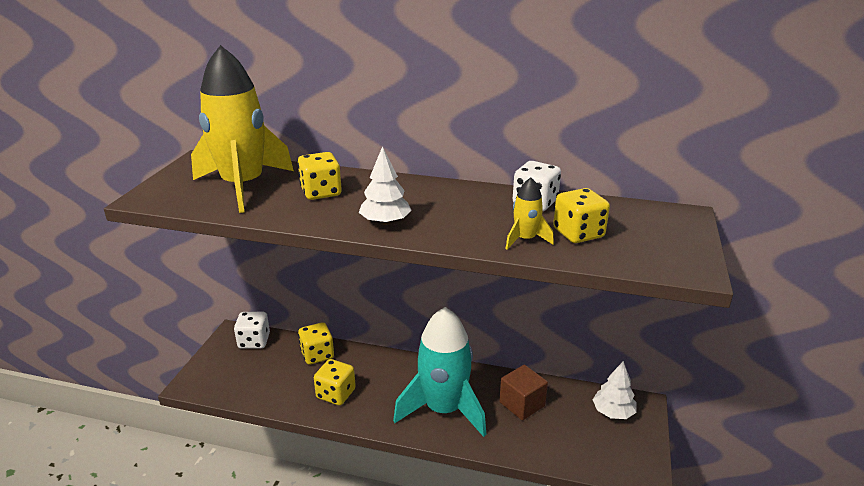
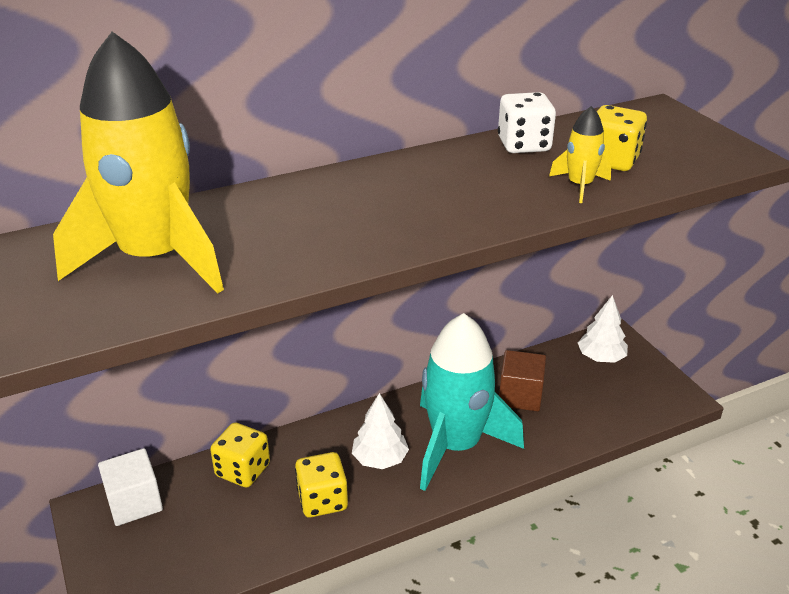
camera: 40 degrees left, 5 degrees up
(254, 341) = (134, 502): white dice -> white cube
(321, 192) = (278, 224): yellow dice -> none
(385, 222) = (417, 226): white tree -> white tree (380, 459)

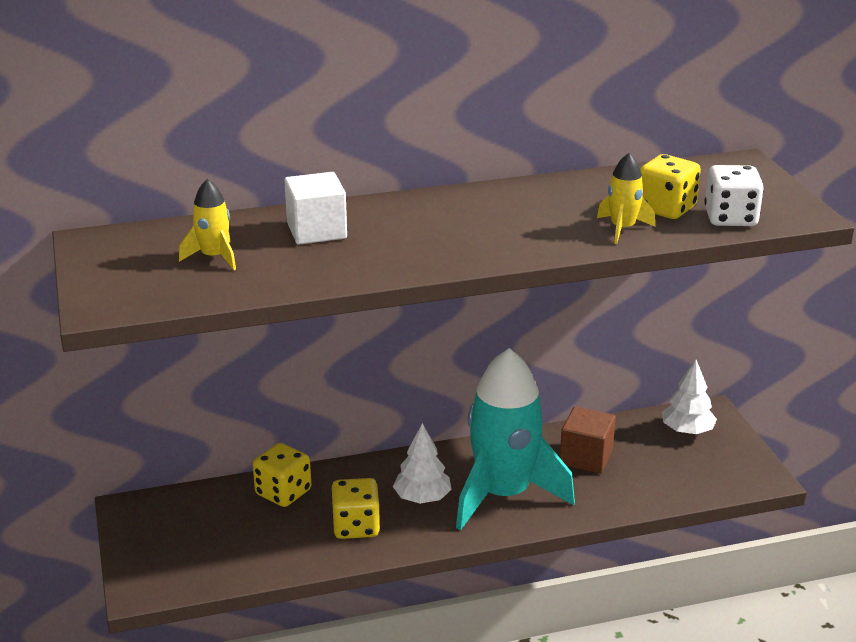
camera: 10 degrees right, 5 degrees down
(134, 502) = (174, 508): white cube -> white cube (316, 231)
(155, 258) = (214, 257): yellow rocket -> yellow rocket, size x0.42
(524, 145) = (585, 188): white dice -> white dice (730, 218)

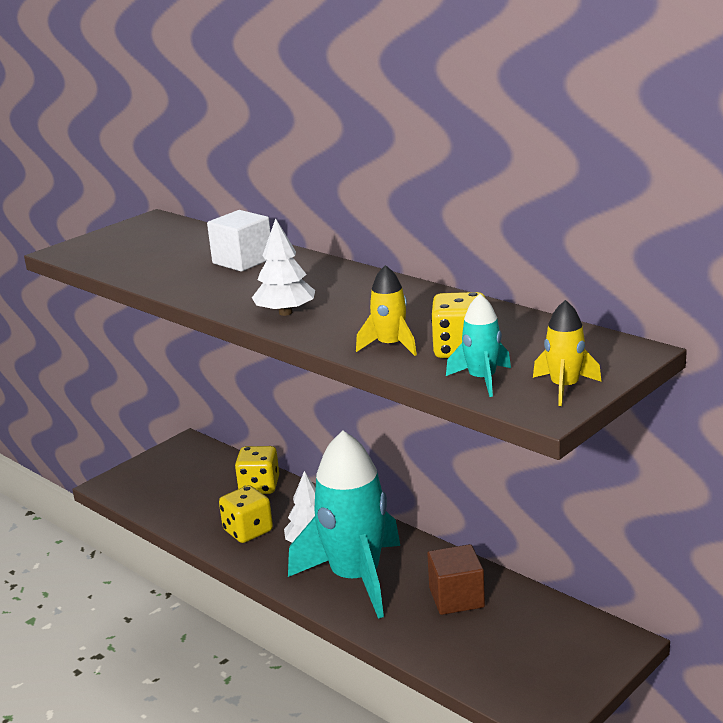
camera: 60 degrees right, 5 degrees down
(214, 257) = (165, 251): yellow rocket -> yellow rocket (564, 387)
(687, 431) = (570, 639): white tree -> white tree (285, 313)
(730, 218) = (482, 379): white dice -> turquoise rocket

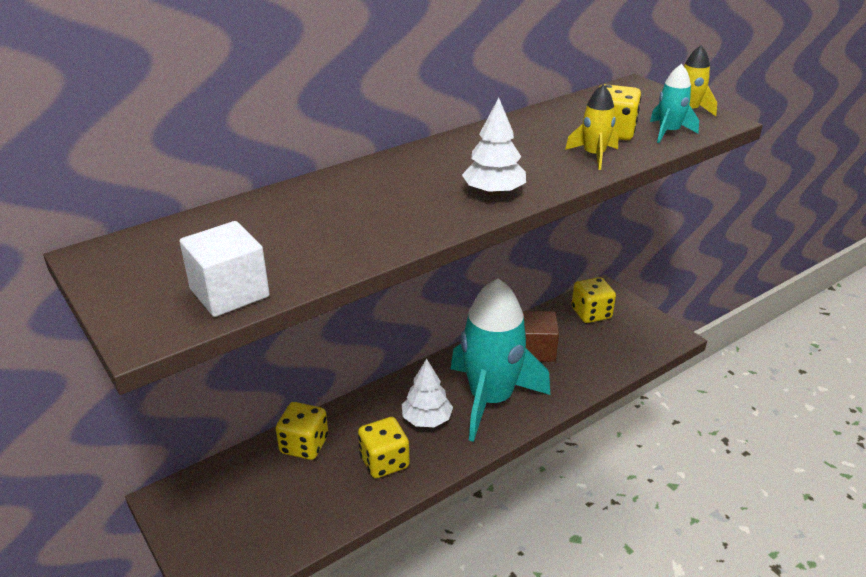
camera: 80 degrees left, 10 degrees up
(242, 261) = (326, 204): white cube -> white cube (229, 293)
(559, 635) = (591, 313): none -> yellow dice

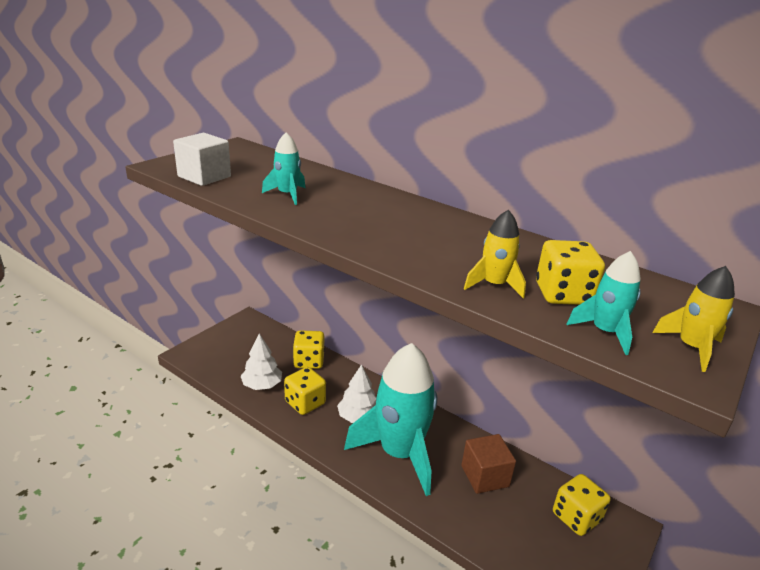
camera: 70 degrees right, 5 degrees down
(338, 231) = (287, 195): none -> turquoise rocket
(494, 192) = (379, 241): white tree -> white tree (262, 385)

